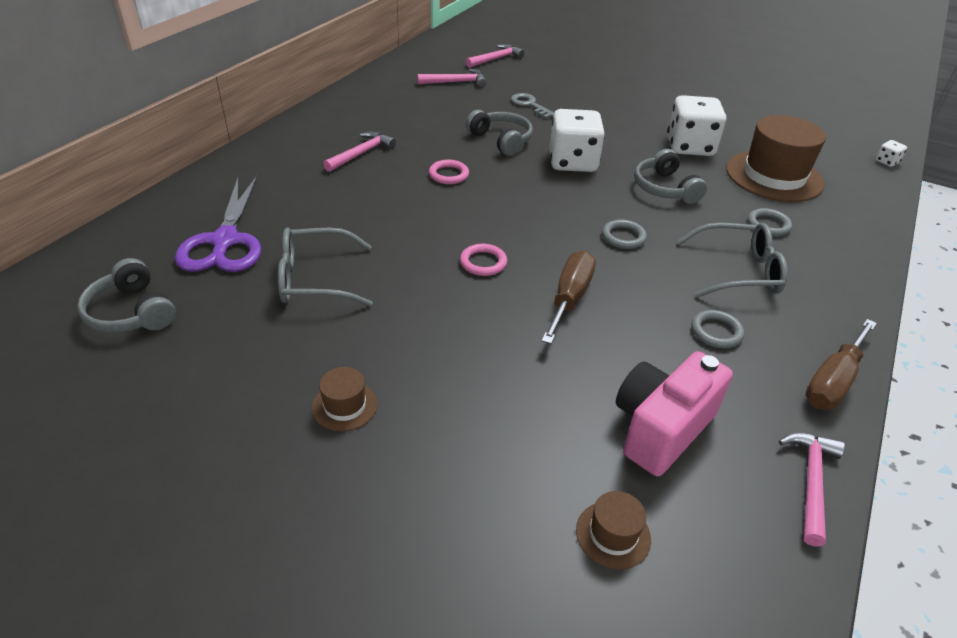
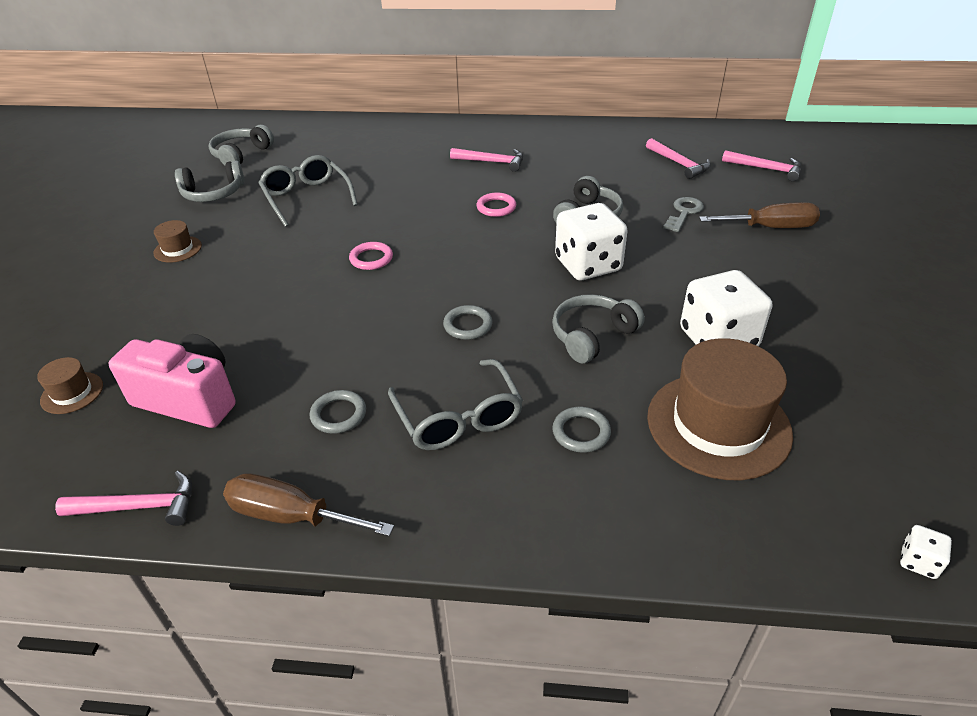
camera: 70 degrees right, 0 degrees up
(220, 354) = (213, 193): none -> grey headphones
(225, 241) = (331, 154): purple scissors -> none
(569, 298) = (345, 314): brown screwdriver -> brown screwdriver (770, 227)

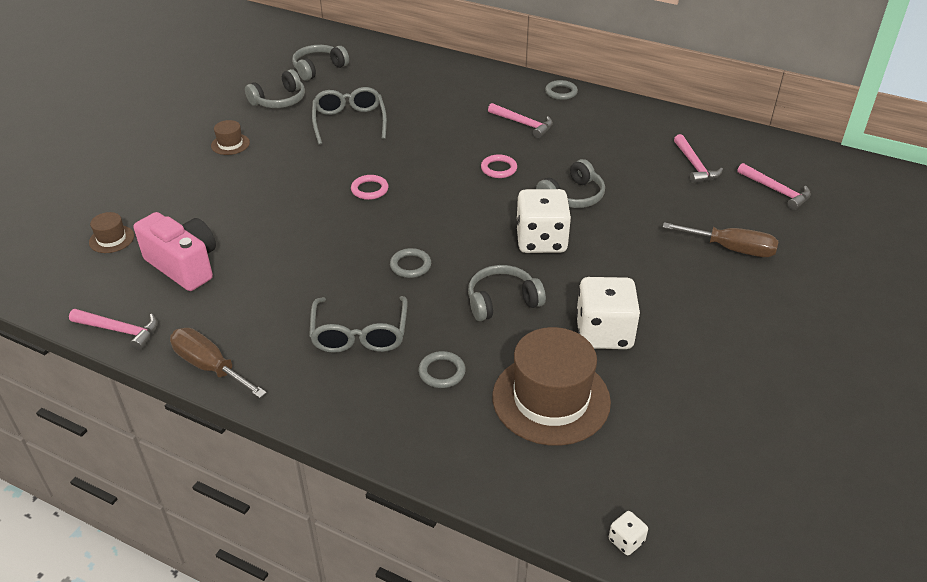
camera: 20 degrees right, 0 degrees up
(213, 193) = (279, 100): grey headphones -> grey headphones turned 45 degrees counterclockwise
(338, 414) = (277, 307): grey ring -> grey ring (561, 92)
(684, 213) = (661, 215): grey key -> none

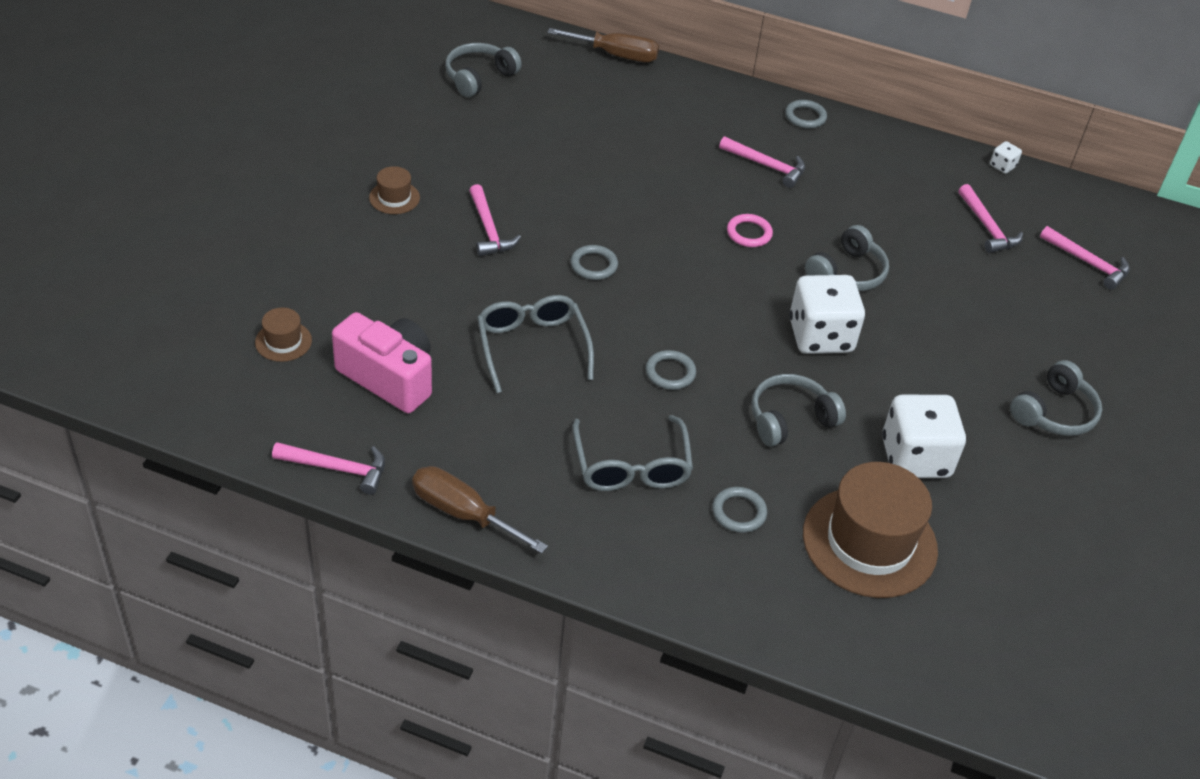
camera: 10 degrees left, 5 degrees up
(279, 100) = (440, 129): grey headphones -> grey headphones (1054, 412)
(295, 165) = (489, 229): none -> pink hammer
(349, 122) = (542, 163): grey glasses -> grey glasses (532, 347)
(369, 189) = (594, 265): pink ring -> grey ring
(626, 541) = (978, 703): white dice -> white dice (1002, 166)
(731, 249) = (1045, 344): brown screwdriver -> brown screwdriver (616, 55)

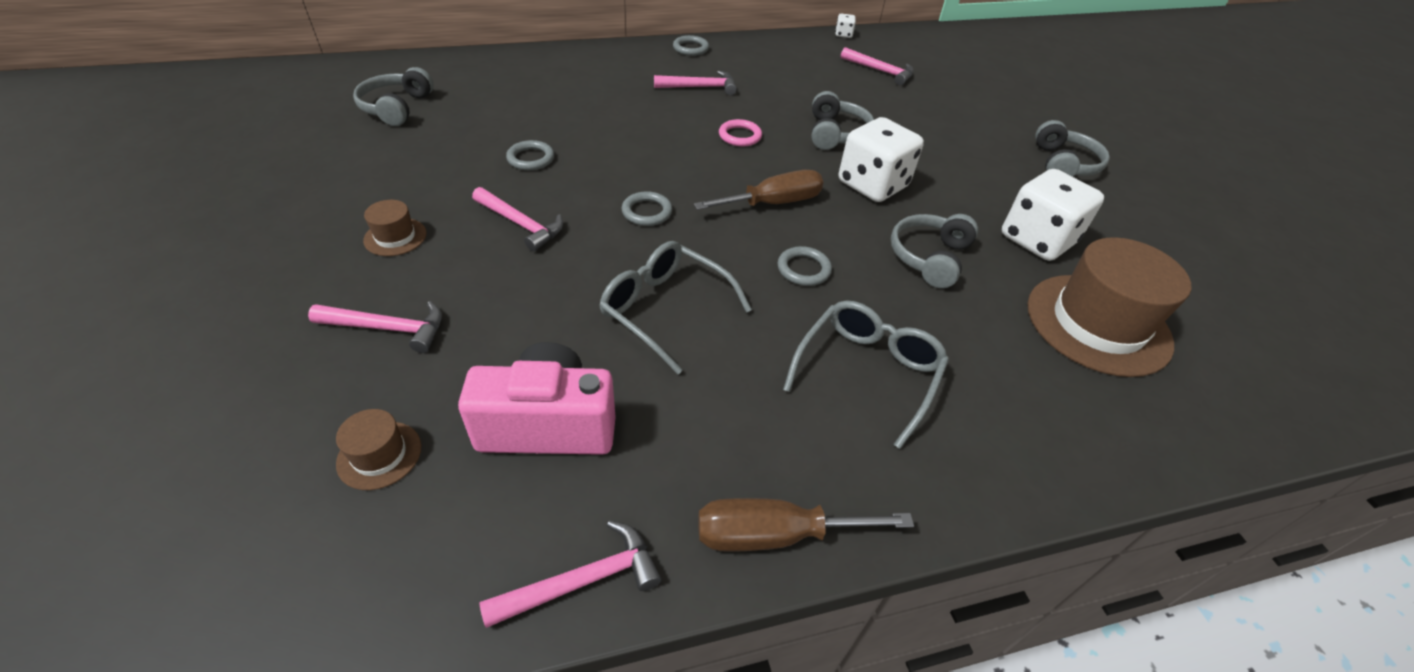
camera: 35 degrees left, 0 degrees up
(616, 55) = (506, 55): brown screwdriver -> brown screwdriver (773, 203)
(631, 466) = (867, 372): grey glasses -> grey glasses turned 105 degrees counterclockwise
(739, 512) = (991, 360): grey ring -> grey ring (531, 158)
(1088, 263) = (957, 69): pink hammer -> pink hammer (388, 328)

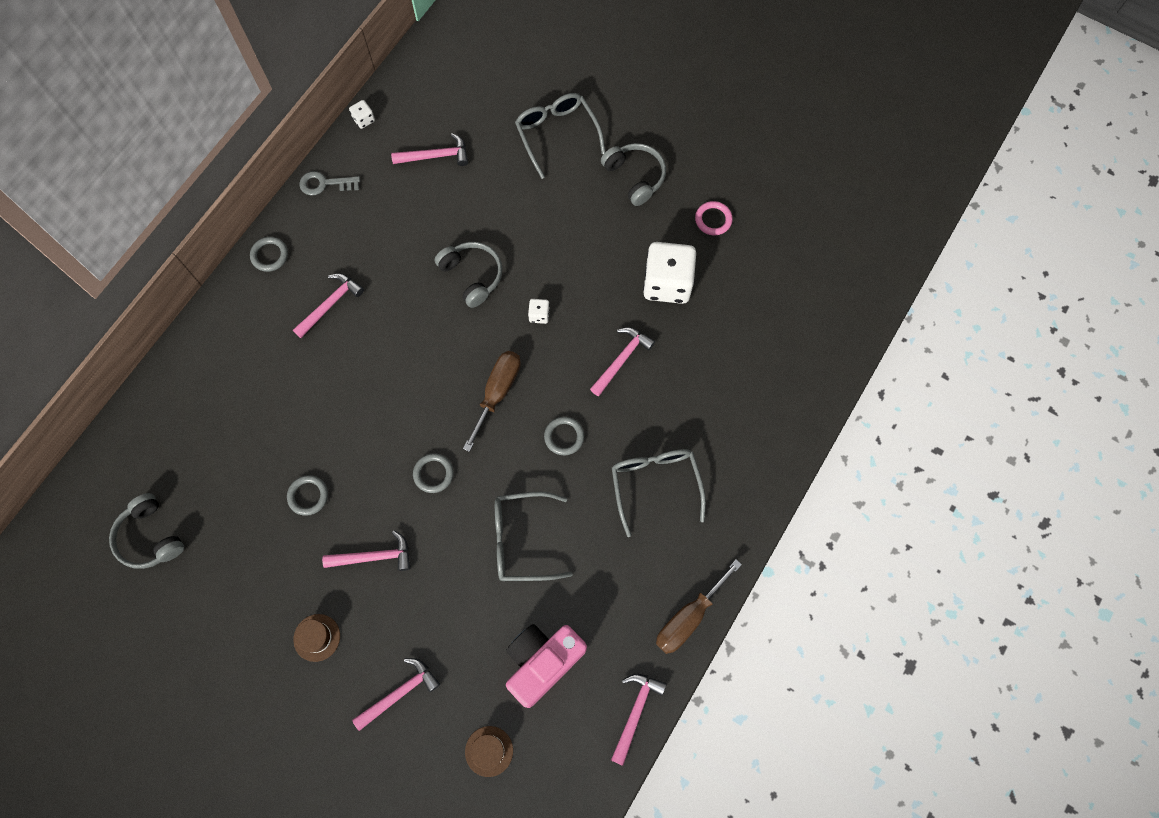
camera: 40 degrees left, 25 degrees up
(740, 136) = (414, 339): pink ring -> pink ring (713, 219)
(776, 43) = (325, 184): none -> grey key
(872, 185) = (539, 315): white dice -> white dice, size x0.42
(929, 257) = (621, 359): grey headphones -> pink hammer
(1004, 109) = (557, 134): none -> grey glasses
(1098, 324) = (738, 336): brown hat -> none

